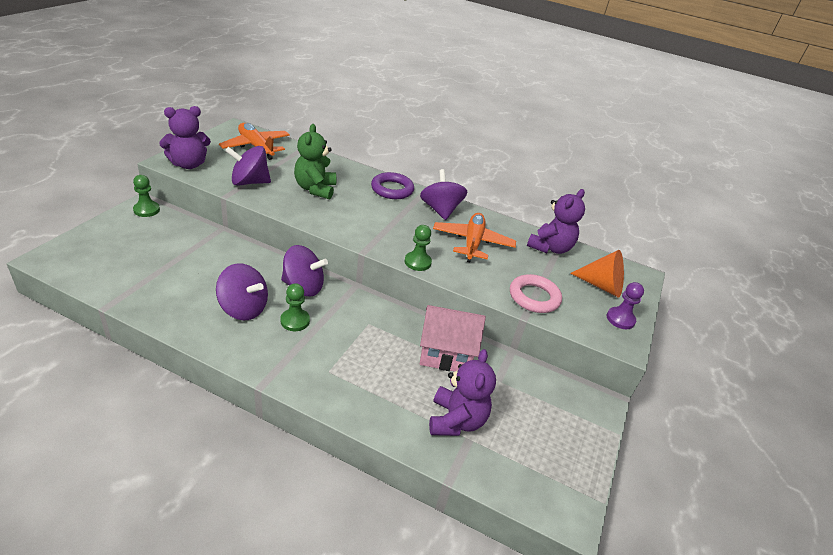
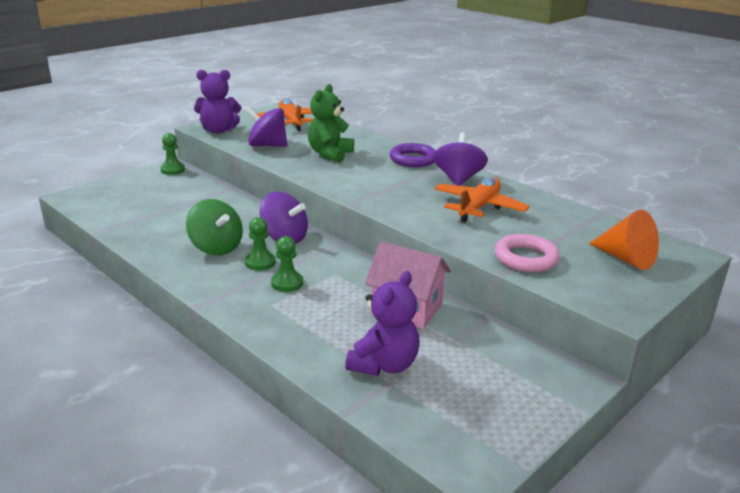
camera: 25 degrees right, 10 degrees down
(243, 308) = (216, 247): purple spinning top -> green spinning top
(417, 262) = (403, 216): green pawn -> green pawn (287, 283)
(550, 248) = (577, 220): purple teddy bear -> none
(620, 319) = (632, 290): purple pawn -> none

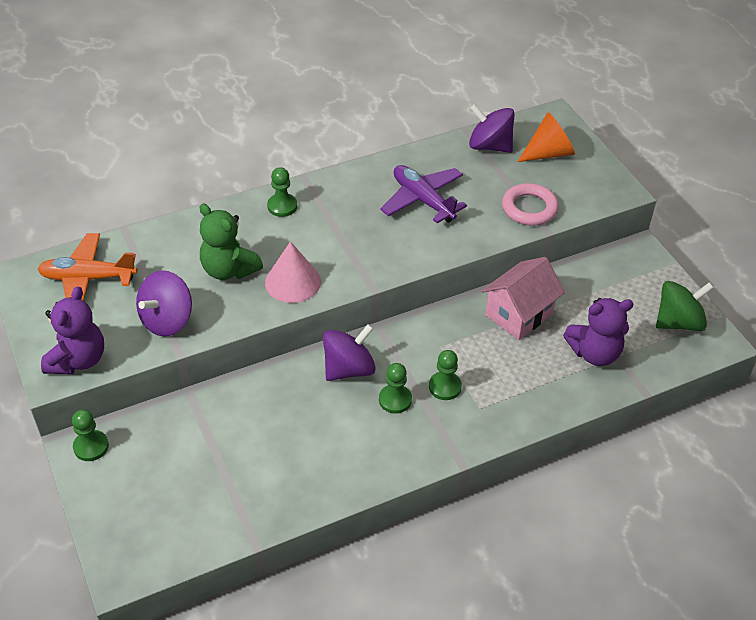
camera: 70 degrees left, 20 degrees up
(216, 247) = (346, 432): green spinning top -> green spinning top (678, 322)
(334, 175) = (293, 282): none -> pink cone
(384, 365) = (594, 353): purple teddy bear -> purple teddy bear turned 120 degrees clockwise
(413, 159) = (282, 206): purple ring -> green pawn
(458, 179) = (351, 190): purple spinning top -> purple spinning top (489, 146)
(479, 207) = (423, 200): orange plane -> purple plane

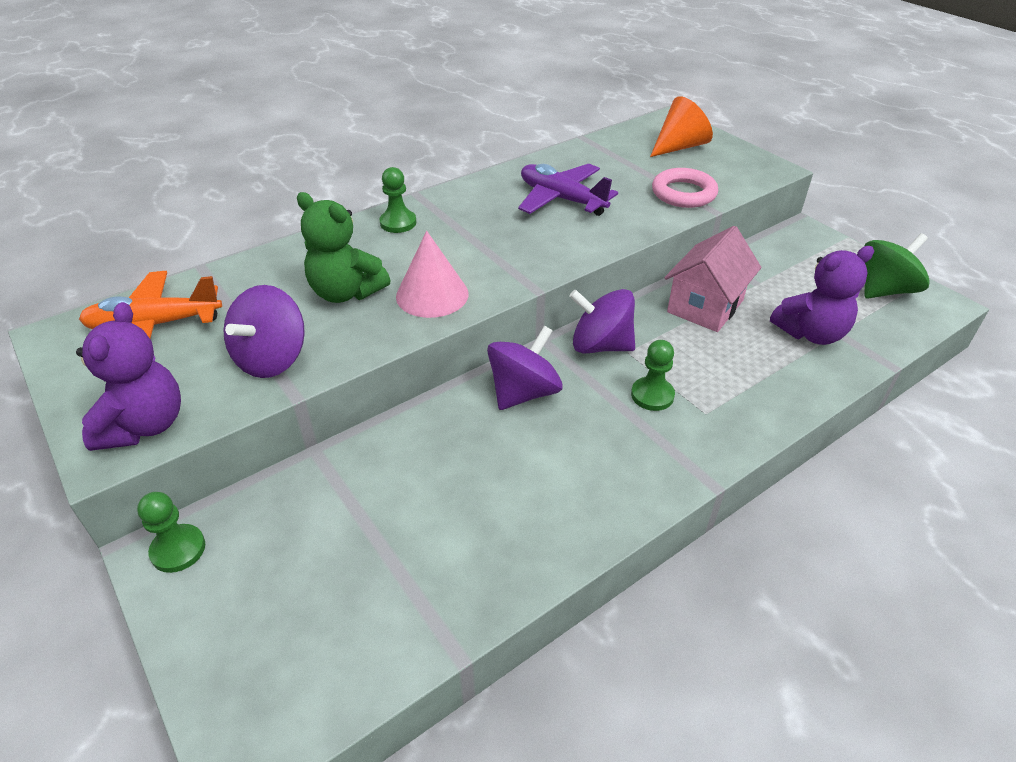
camera: 10 degrees left, 5 degrees down
(395, 400) = (595, 420): green pawn -> none
(489, 146) = (614, 147): purple spinning top -> purple spinning top (600, 345)

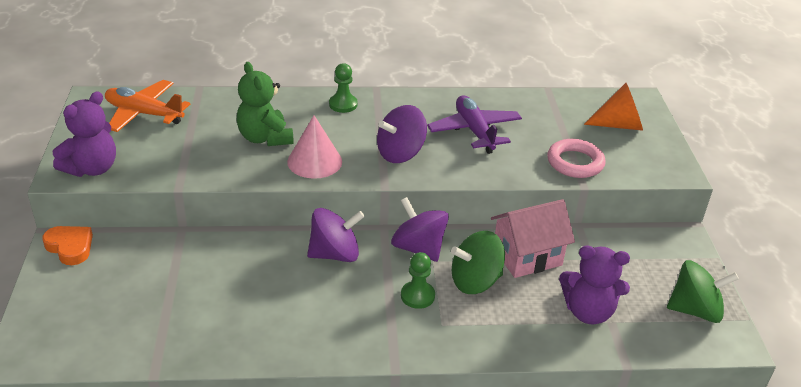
camera: 30 degrees right, 5 degrees down
(178, 549) = (70, 247): green pawn -> orange heart
(272, 359) = (186, 160): purple spinning top -> purple spinning top (400, 153)
(688, 353) = (475, 281): none -> green spinning top

